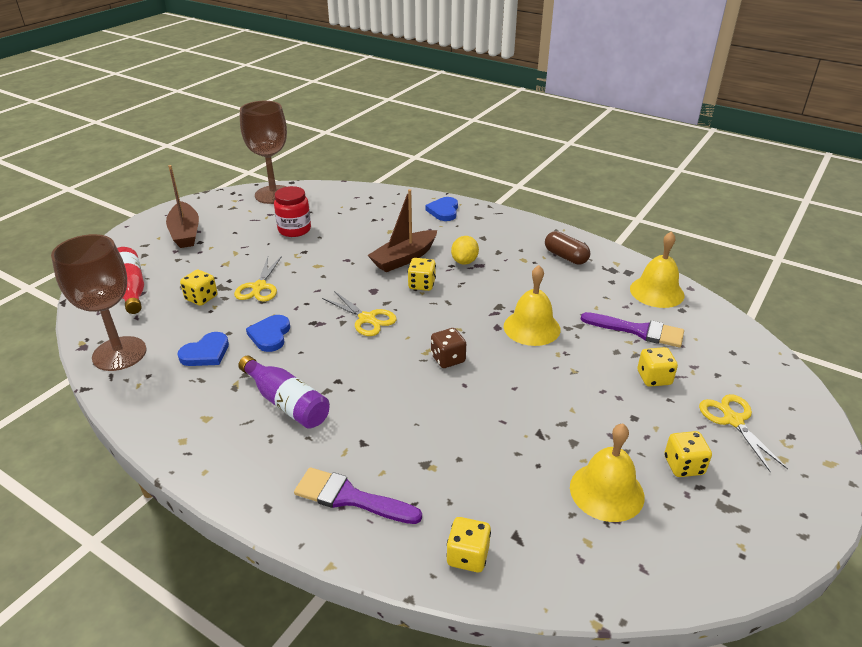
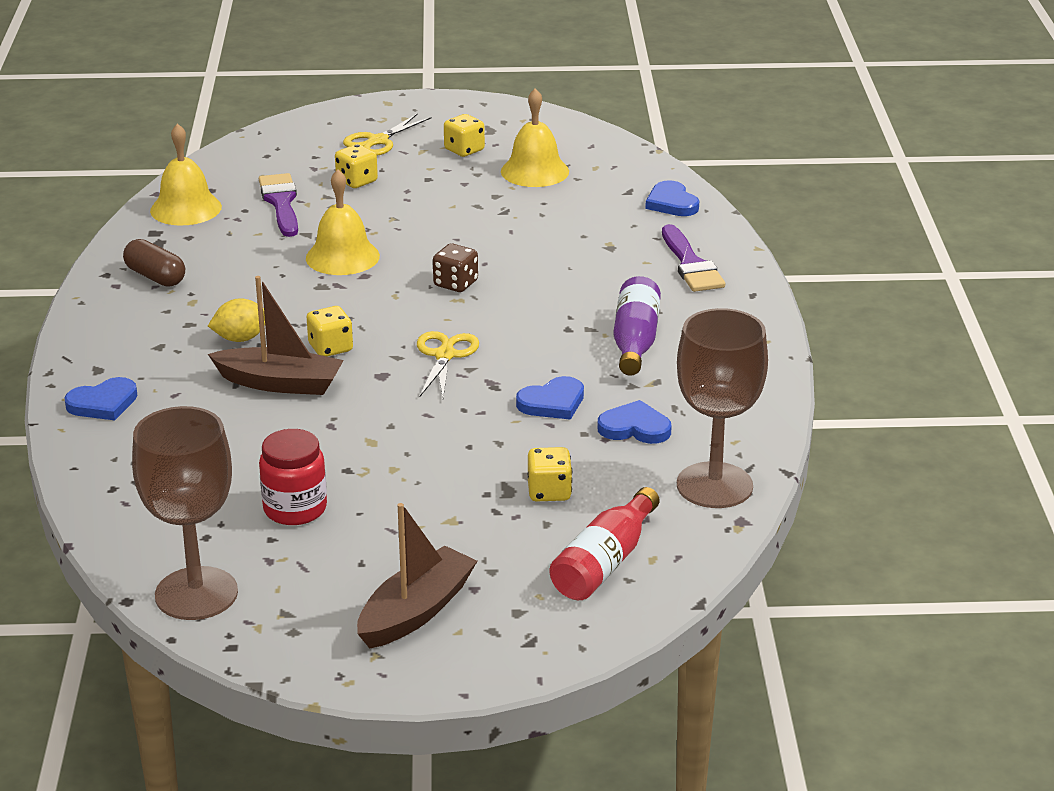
camera: 125 degrees left, 5 degrees down
(259, 287) = (472, 460): yellow scissors -> none
(468, 556) = (671, 203): yellow dice -> blue heart
(566, 257) = (155, 277): brown capsule -> brown capsule turned 60 degrees counterclockwise

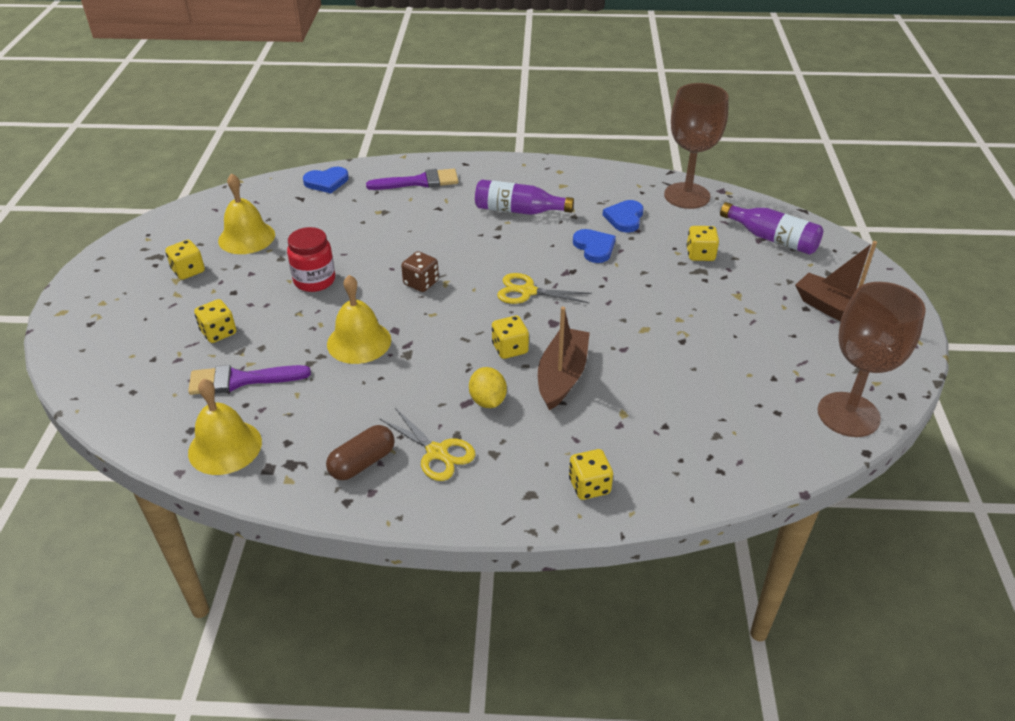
camera: 85 degrees left, 10 degrees up
(103, 403) = (589, 486): blue heart -> yellow dice
(295, 509) = (735, 366): red jar -> red jar (314, 280)
(378, 141) = (142, 319): yellow scissors -> yellow scissors (437, 452)
(604, 563) = (772, 239): red bottle -> purple bottle

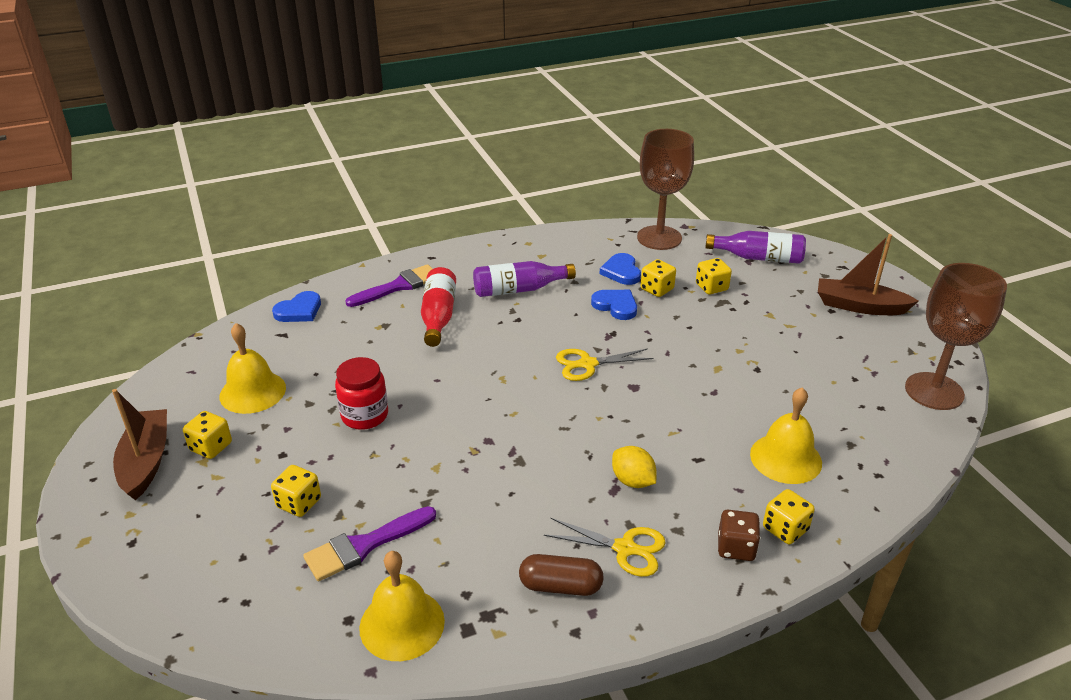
camera: 25 degrees left, 5 degrees down
(359, 342) = (461, 464): yellow bell -> yellow bell (785, 458)
(362, 463) = (560, 586): brown capsule -> brown capsule turned 75 degrees clockwise
(421, 283) = (478, 386): brown dice -> brown dice (736, 548)
(432, 216) = (438, 316): none -> red bottle
(510, 349) = (614, 424): yellow dice -> yellow dice (657, 289)
(562, 376) = (681, 434): brown boat -> brown boat (146, 461)

